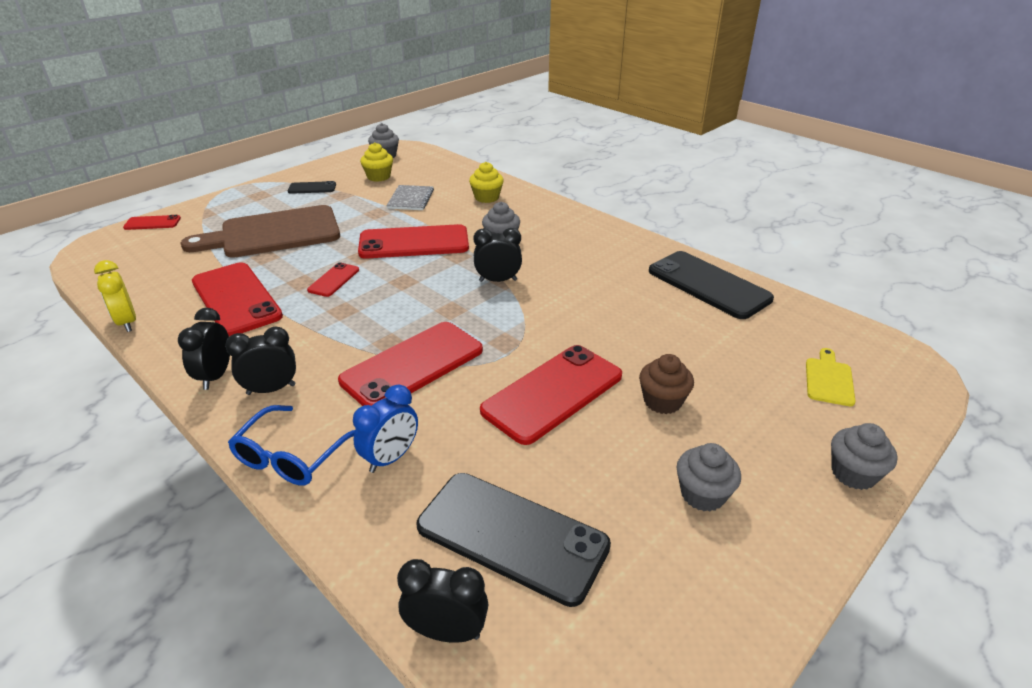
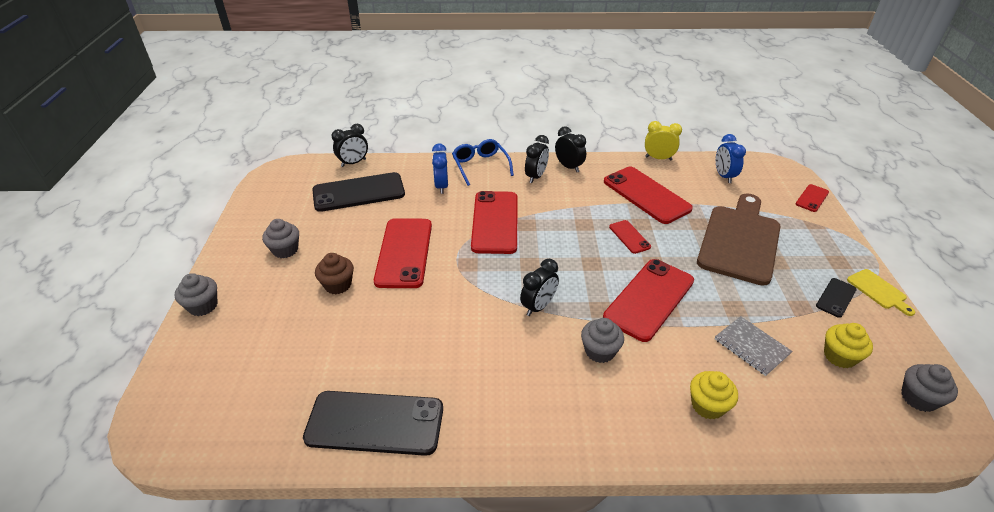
camera: 135 degrees right, 5 degrees up
(142, 272) = (724, 176): none -> blue clock
(236, 299) = (646, 195): red phone -> red phone turned 45 degrees clockwise
(829, 379) = (229, 371): yellow cutting board -> yellow cutting board (878, 291)

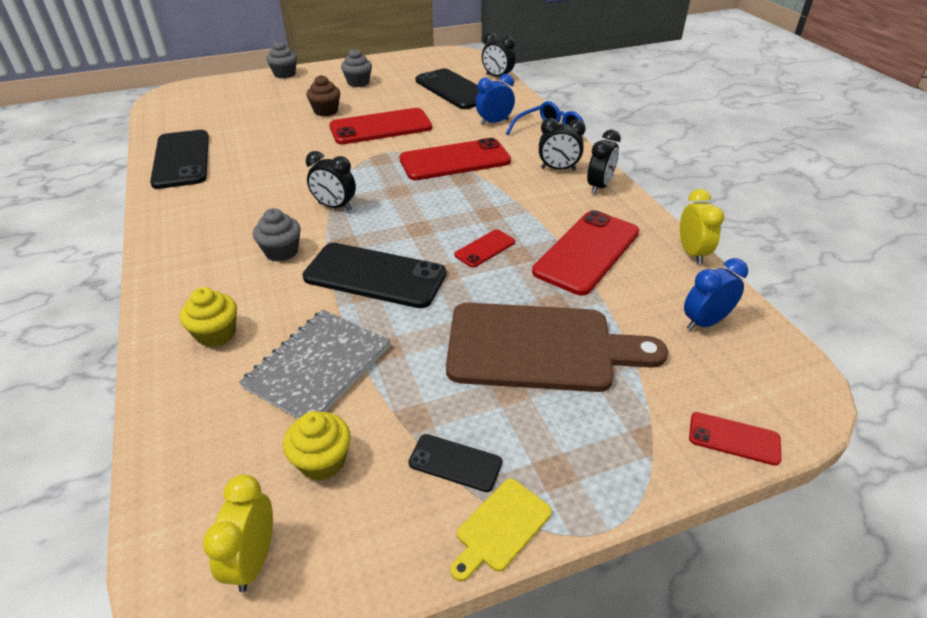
camera: 70 degrees right, 0 degrees up
(649, 299) = (375, 276): red phone -> black phone
(751, 346) = (318, 367): grey notebook -> grey notebook, size x1.52
(918, 398) = (253, 559): grey cupcake -> yellow clock

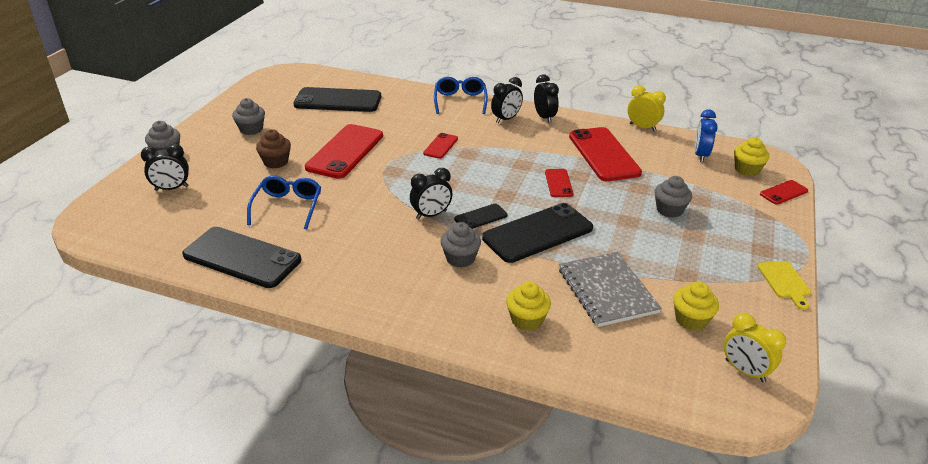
camera: 50 degrees left, 5 degrees down
(269, 144) = (288, 207): none -> blue glasses
(455, 160) = (441, 146): red phone -> red phone, size x0.49
(455, 463) = (731, 276): black phone -> black phone (480, 217)
(494, 122) = (413, 110): blue clock -> none
(497, 77) = (349, 78): black clock -> black clock (171, 188)
(539, 347) = (669, 210): brown cutting board -> grey cupcake
(737, 377) = (747, 170): none -> yellow cupcake

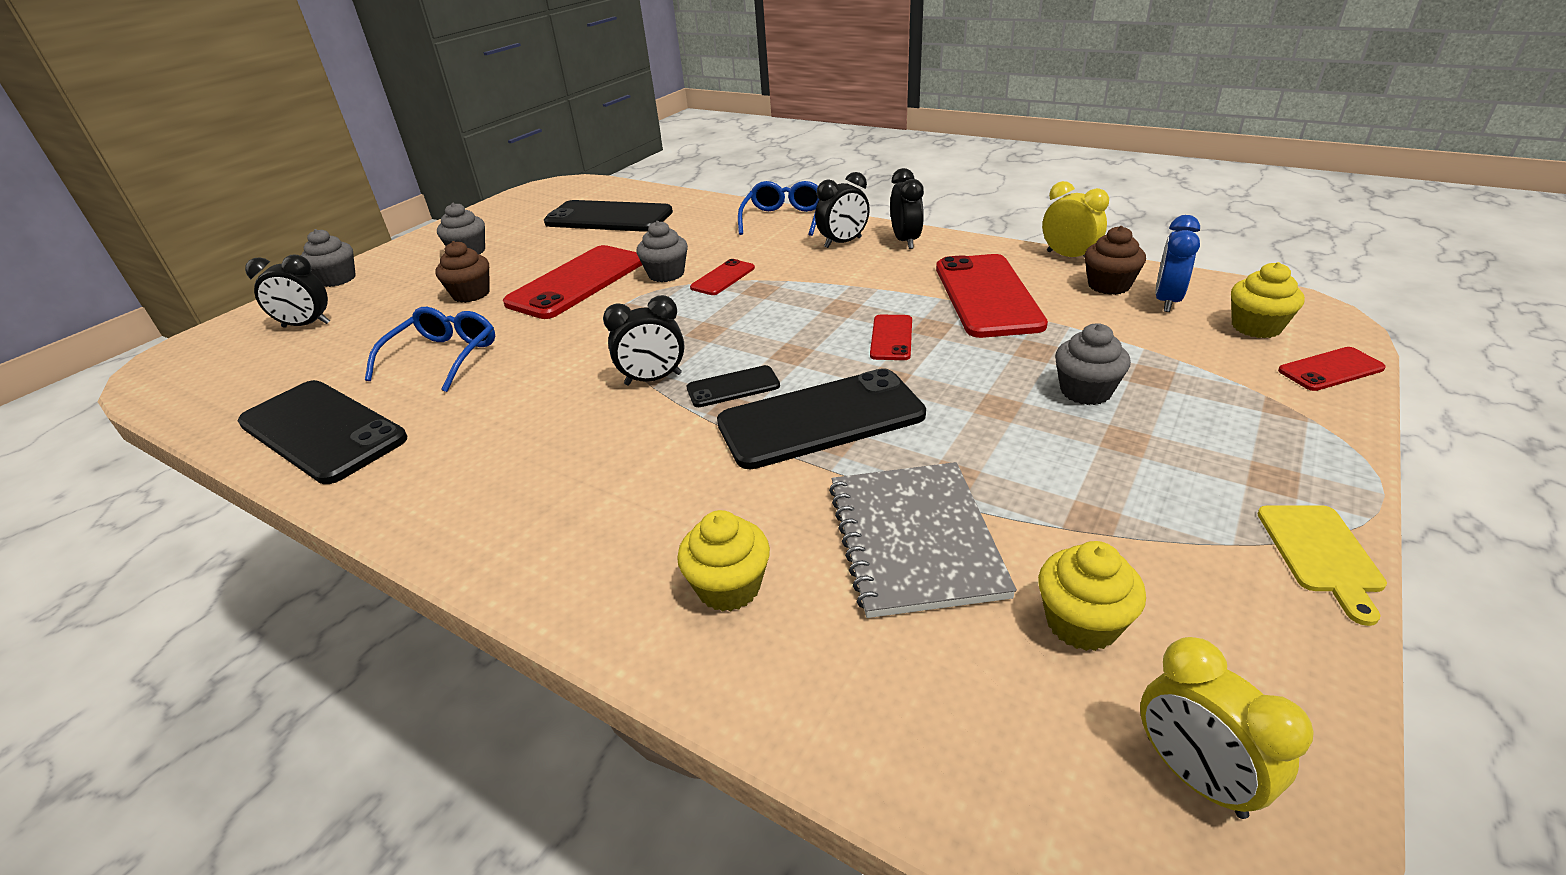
camera: 15 degrees right, 0 degrees up
(460, 258) = (663, 455): grey cupcake -> grey cupcake (666, 274)
(668, 146) = (1109, 285): none -> brown cupcake

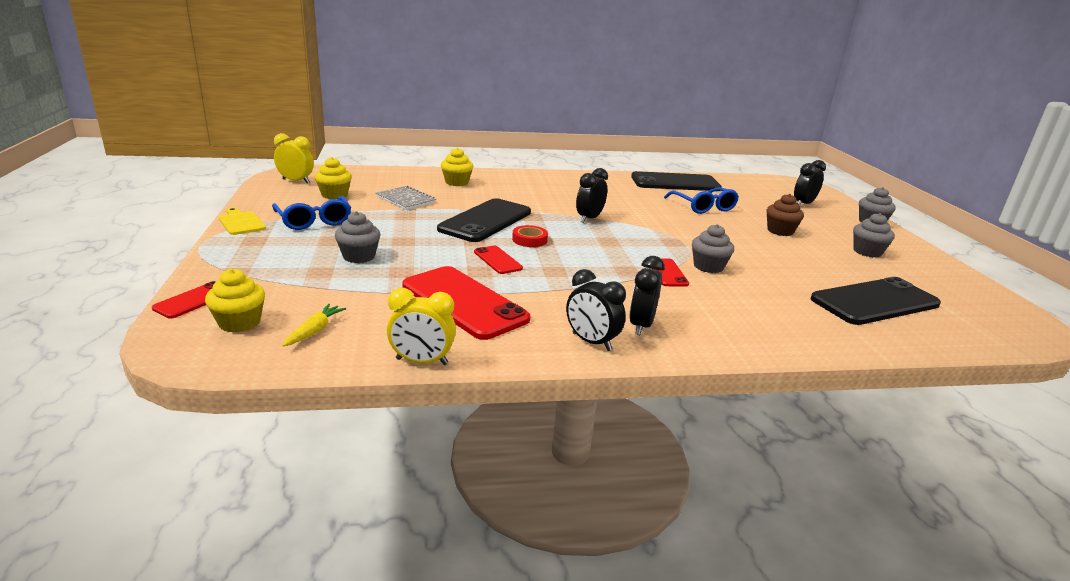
camera: 135 degrees right, 10 degrees down
(577, 282) = (745, 249): red phone -> none
(733, 387) = (546, 223): black phone -> none
(783, 218) = (742, 341): blue glasses -> blue glasses (314, 221)
(805, 360) = (529, 240): none -> red tape
(914, 539) = (405, 199): grey notebook -> grey notebook, size x0.66
(1109, 285) = (369, 335): brown cupcake -> none
(1167, 301) = (314, 331): blue clock -> yellow carrot

